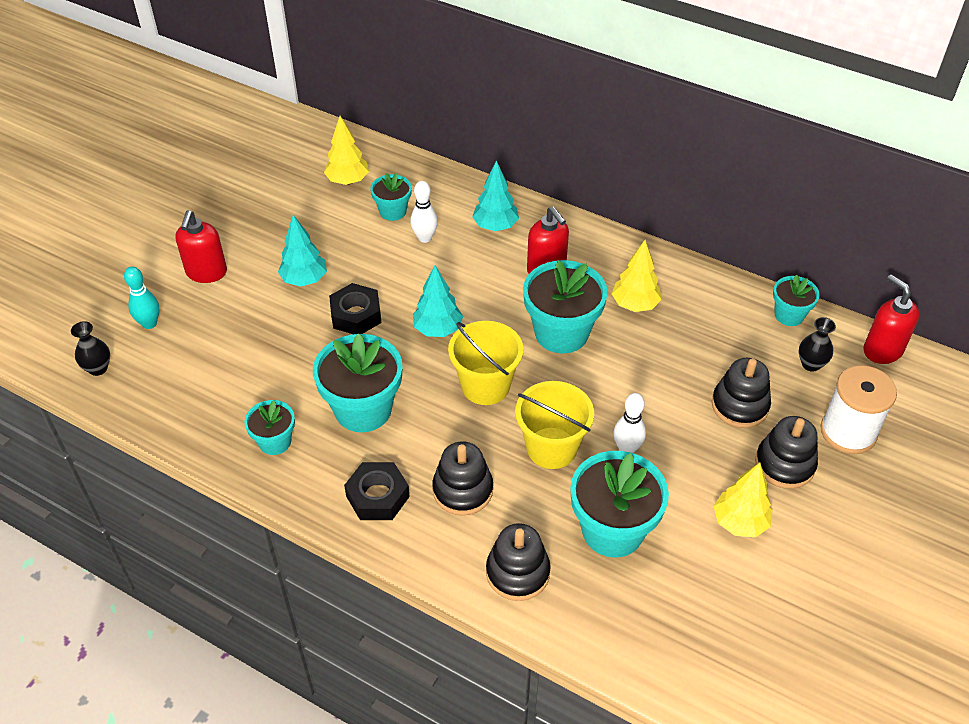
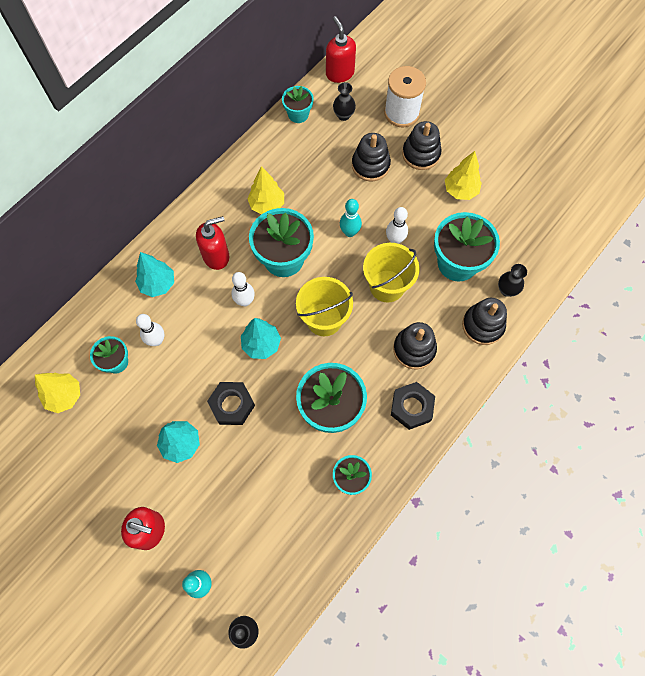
camera: 80 degrees left, 20 degrees up
(492, 305) = (245, 301): none -> white bowling pin
(585, 601) = (507, 290): none -> black vase
(622, 396) = (349, 232): none -> turquoise bowling pin
(882, 350) = (339, 73): red soap dispenser -> red soap dispenser turned 90 degrees clockwise

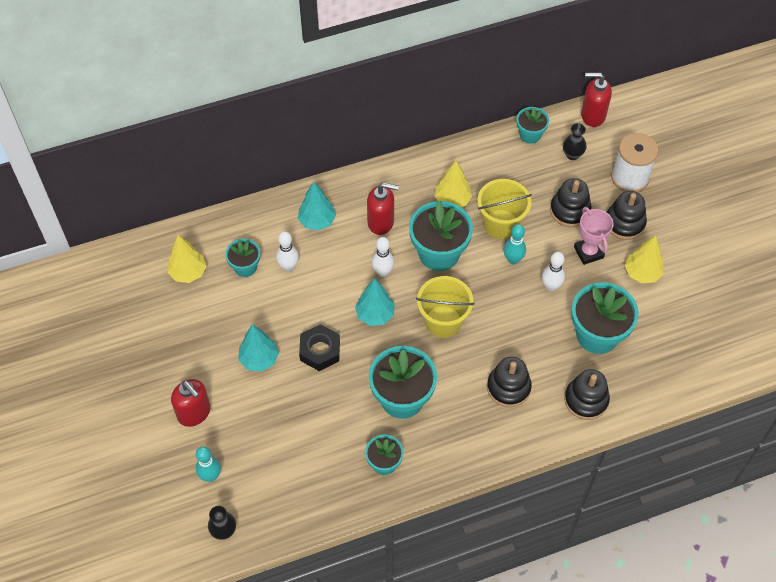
camera: 30 degrees right, 10 degrees down
(339, 73) = (592, 115): red soap dispenser -> red soap dispenser turned 90 degrees counterclockwise
(387, 286) = (518, 322): yellow bucket -> yellow bucket (500, 224)
(407, 194) = (588, 252): none -> pink trophy
(411, 407) = (475, 434): black nut -> none
(507, 290) = (629, 381): black vase -> none

